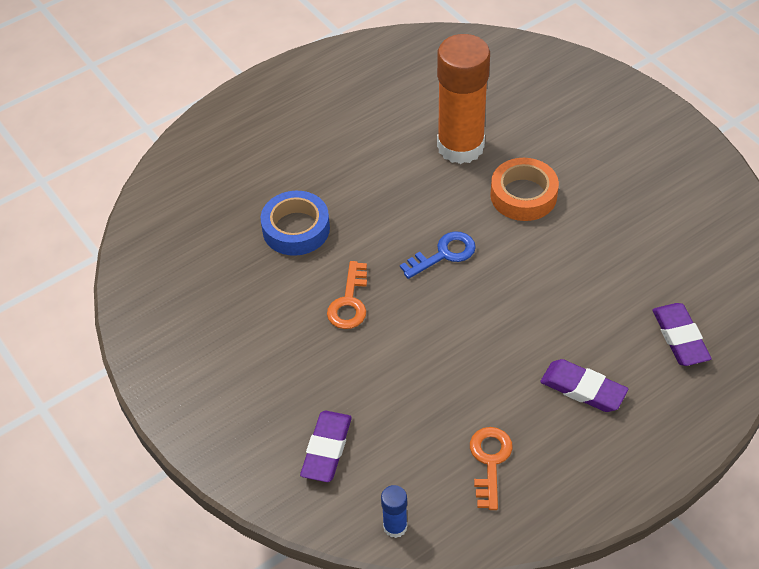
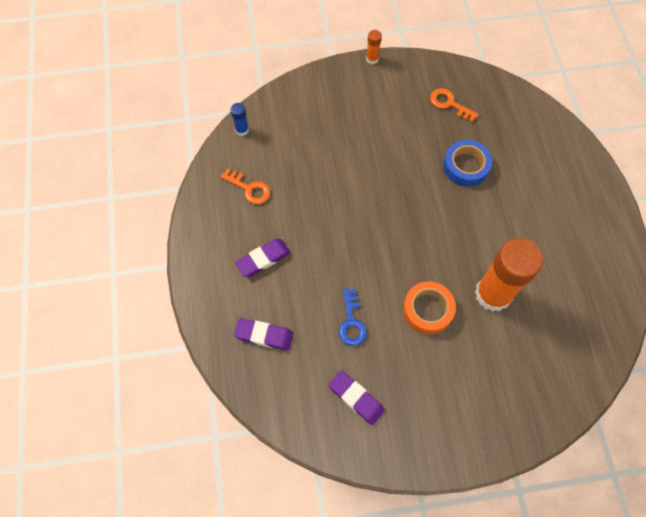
camera: 115 degrees right, 15 degrees up
(159, 409) = (372, 59): none -> orange glue stick
(327, 449) = (304, 120): purple eraser -> purple eraser (356, 398)
(349, 302) = (394, 170): orange key -> orange key (449, 104)
(443, 254) = (402, 236): blue key -> blue key (351, 322)

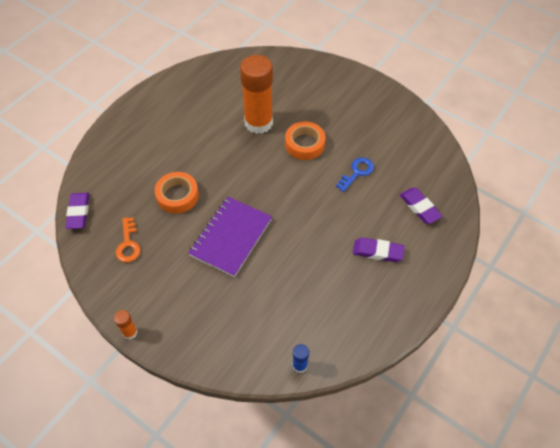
camera: 135 degrees left, 10 degrees down
(249, 188) = (341, 310): orange key -> none
(356, 398) = (394, 138): purple eraser -> purple eraser (78, 212)
(386, 171) = (231, 237): none -> purple notebook
(466, 166) = (177, 196): blue tape -> orange tape

